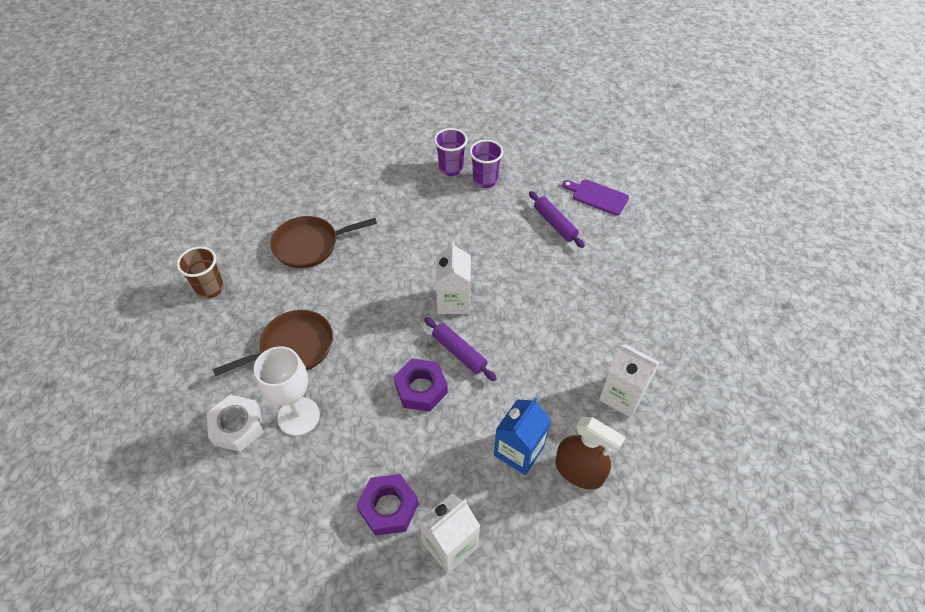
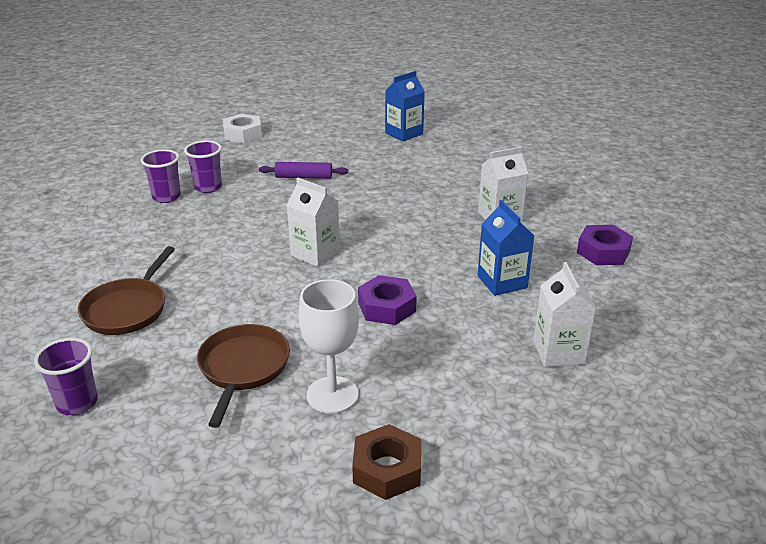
camera: 55 degrees left, 20 degrees down
(210, 288) = (77, 403): brown cup -> purple cup
(237, 426) = (295, 446): white nut -> white nut (243, 134)
(245, 494) = (387, 469): none -> brown nut
(388, 507) = (492, 374): purple nut -> purple nut (603, 252)
(459, 352) = (373, 272): purple rolling pin -> none
(579, 471) = (547, 262): brown spray bottle -> none
(597, 196) = (304, 150): purple cutting board -> none
(700, 242) = (404, 133): none -> blue carton

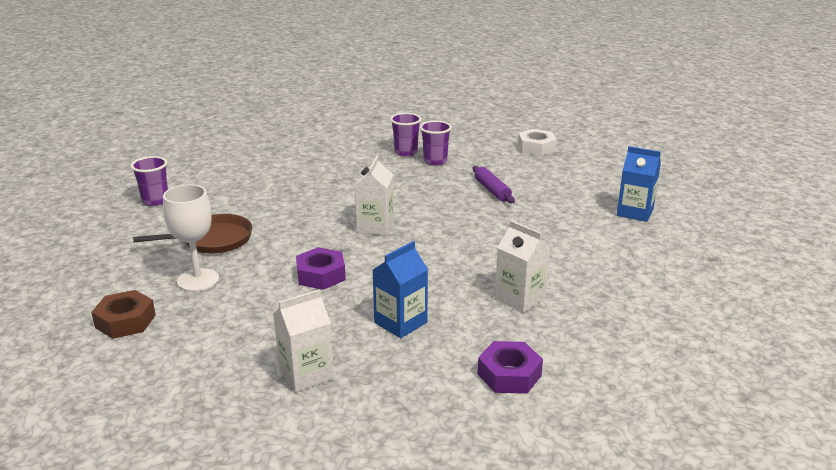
camera: 65 degrees right, 5 degrees down
(127, 309) = (256, 184): brown pan -> none

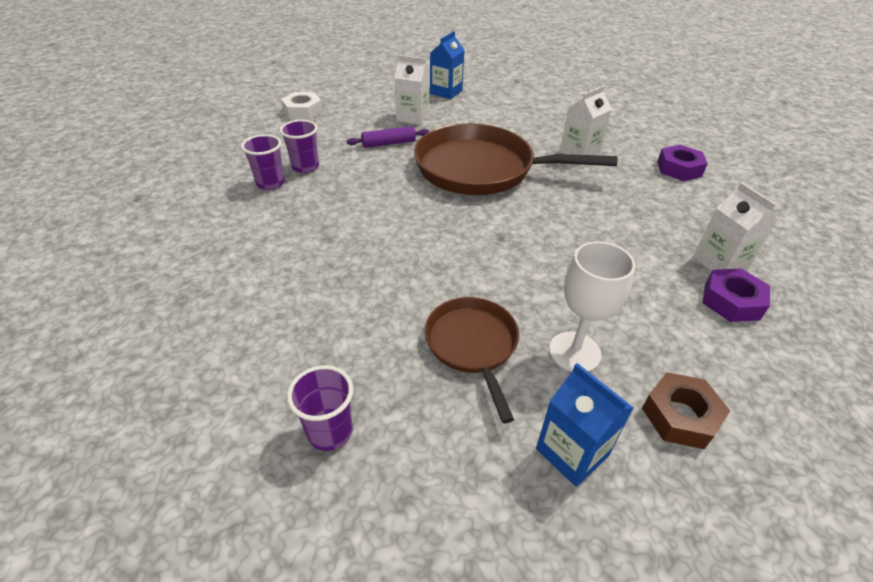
camera: 85 degrees left, 15 degrees up
(321, 275) = (554, 253): purple nut -> purple nut (731, 301)
(375, 227) = (453, 214): white carton -> white carton (412, 117)
(400, 322) = (627, 209): blue carton -> blue carton (572, 452)
(459, 238) = (481, 169): none -> brown pan

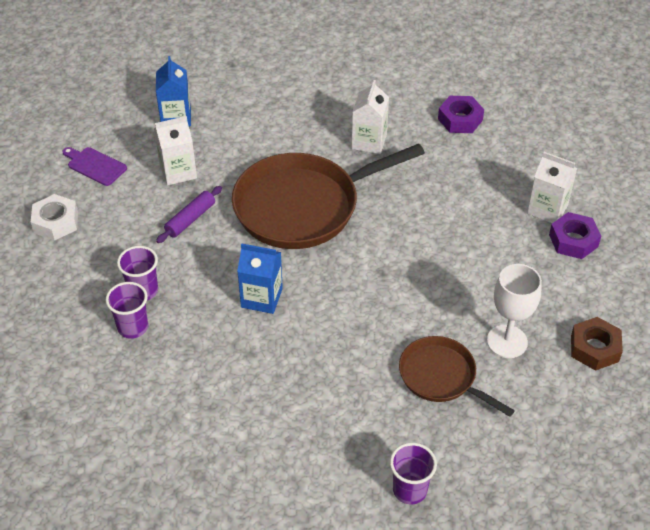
camera: 35 degrees left, 5 degrees up
(364, 95) = (95, 165): none -> purple cutting board
(572, 452) = (554, 409): blue carton -> blue carton (261, 298)

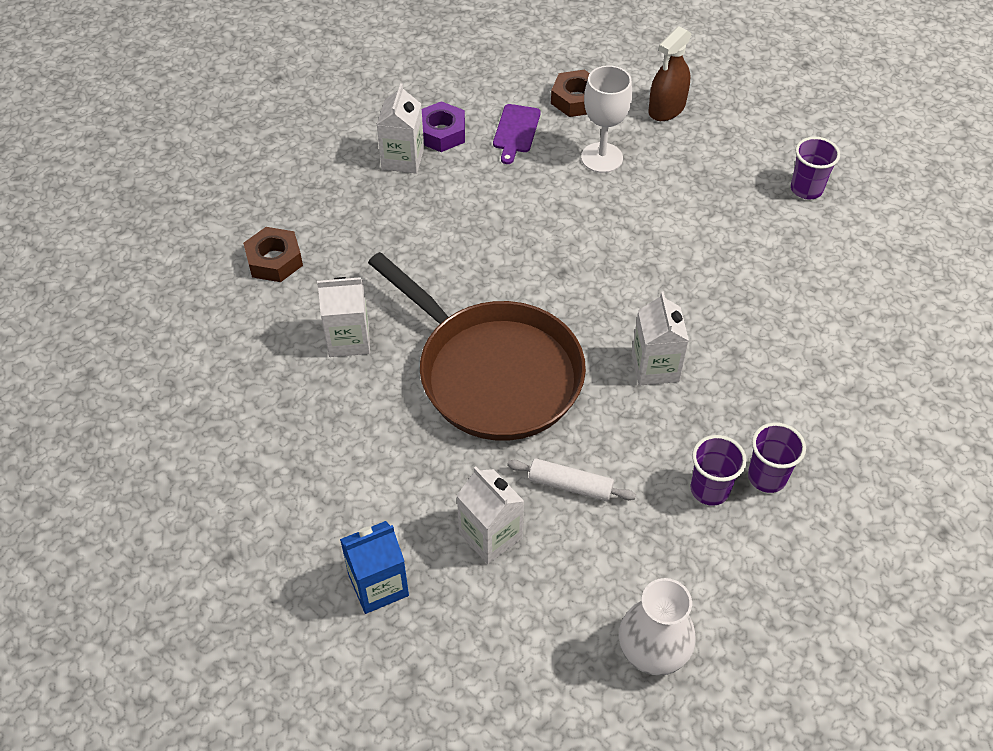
camera: 110 degrees left, 5 degrees up
(56, 222) = (653, 650): white nut -> white vase
(95, 165) = (522, 652): purple cutting board -> purple cutting board (516, 131)
(190, 219) = (570, 485): purple rolling pin -> white rolling pin
(261, 298) = (655, 367): blue carton -> white carton
(441, 377) = (671, 195): brown pan -> none
(460, 119) = (274, 260): purple nut -> brown nut
(562, 417) = (666, 108): none -> brown spray bottle

